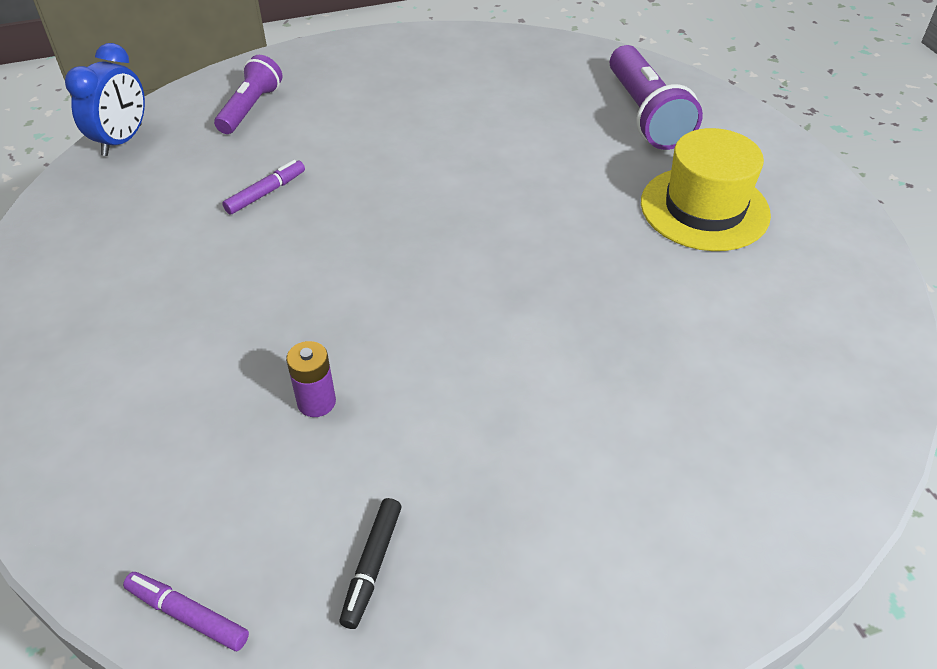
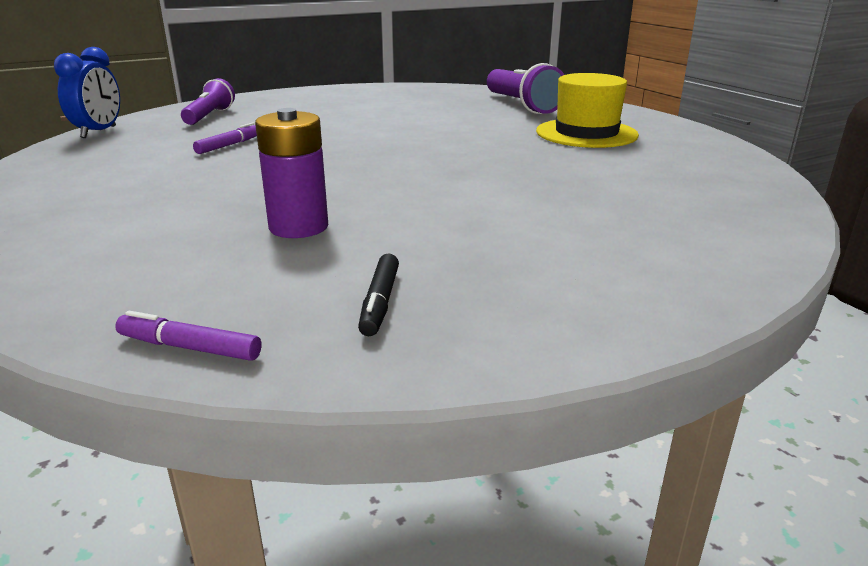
camera: 10 degrees left, 20 degrees down
(316, 402) = (298, 227): purple battery -> purple battery, size x1.63

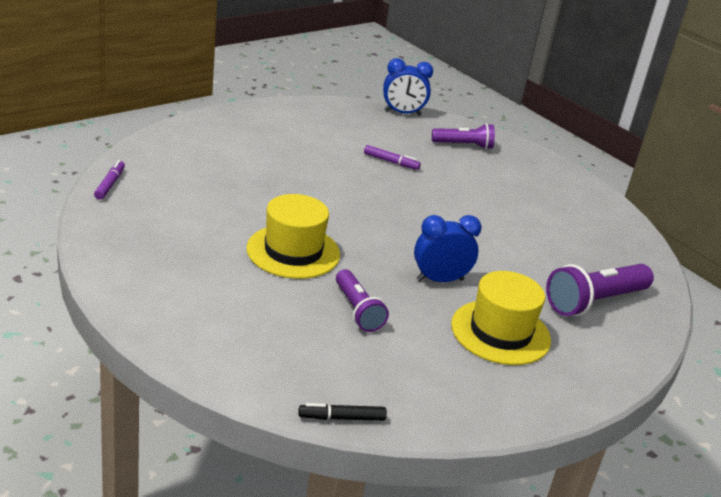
camera: 75 degrees right, 5 degrees up
(298, 227) = (242, 199): purple battery -> none
(380, 302) = (149, 227): black marker -> black marker (342, 418)
(452, 202) = (293, 251): none -> yellow hat
(501, 145) = (440, 280): none -> blue clock
(577, 179) = (358, 310): none -> purple flashlight

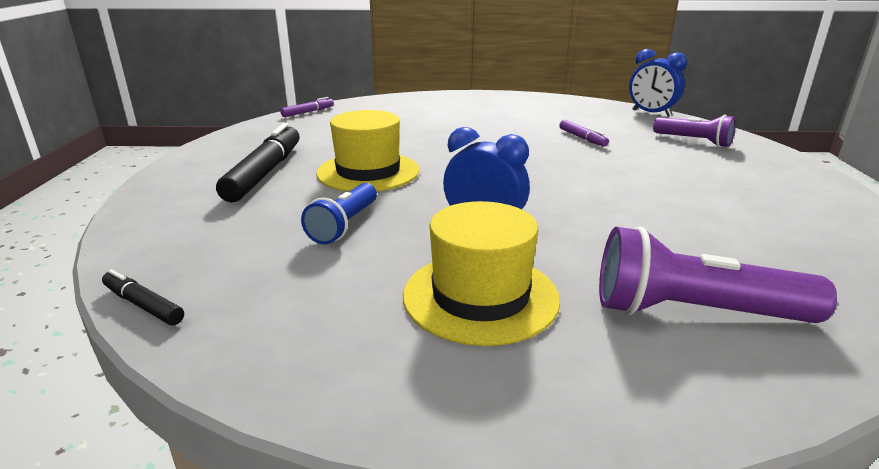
camera: 45 degrees right, 5 degrees down
(214, 279) = (265, 172): none -> black marker
(358, 310) = (344, 225): purple flashlight -> blue flashlight

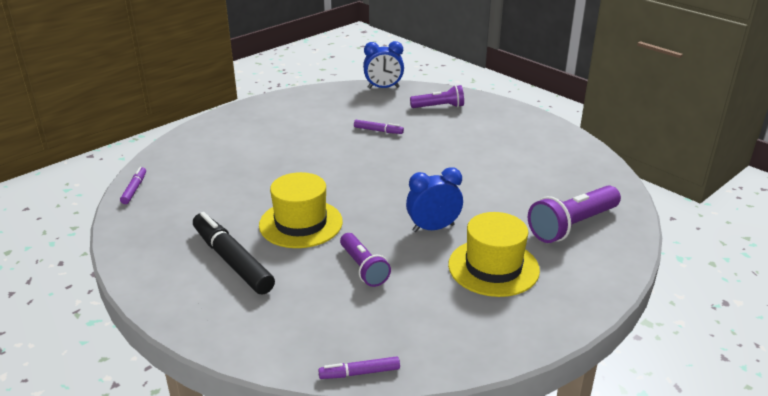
camera: 45 degrees left, 5 degrees up
(143, 305) = (359, 373): black marker -> purple marker
(344, 225) = (363, 268): blue flashlight -> purple flashlight

